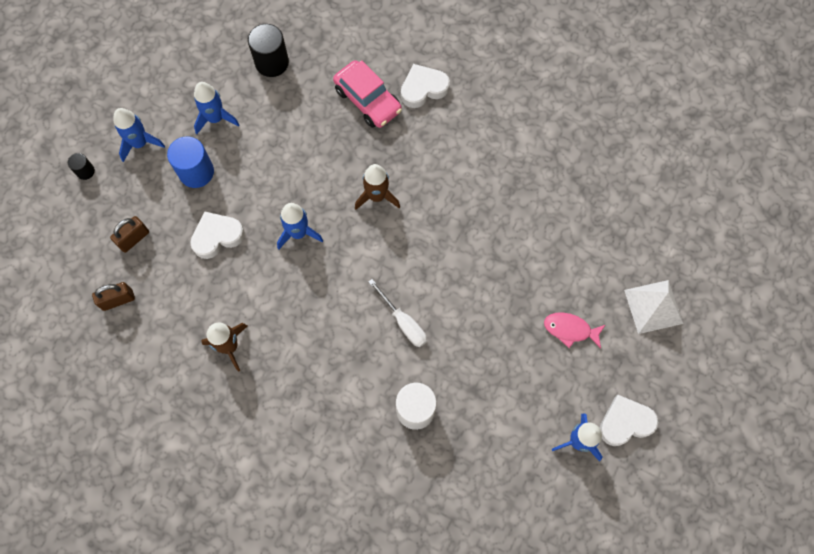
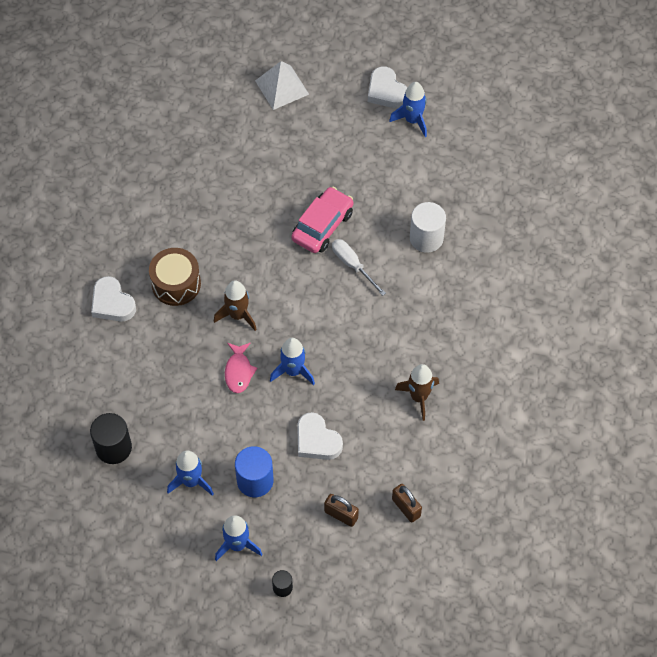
camera: 105 degrees left, 10 degrees down
(368, 100) = (137, 348): pink car -> pink car (322, 226)
(403, 322) = (352, 265): white screwdriver -> white screwdriver turned 75 degrees counterclockwise
(429, 148) = (176, 284): none -> brown drum
(570, 329) = (320, 141): pink fish -> pink fish (238, 371)

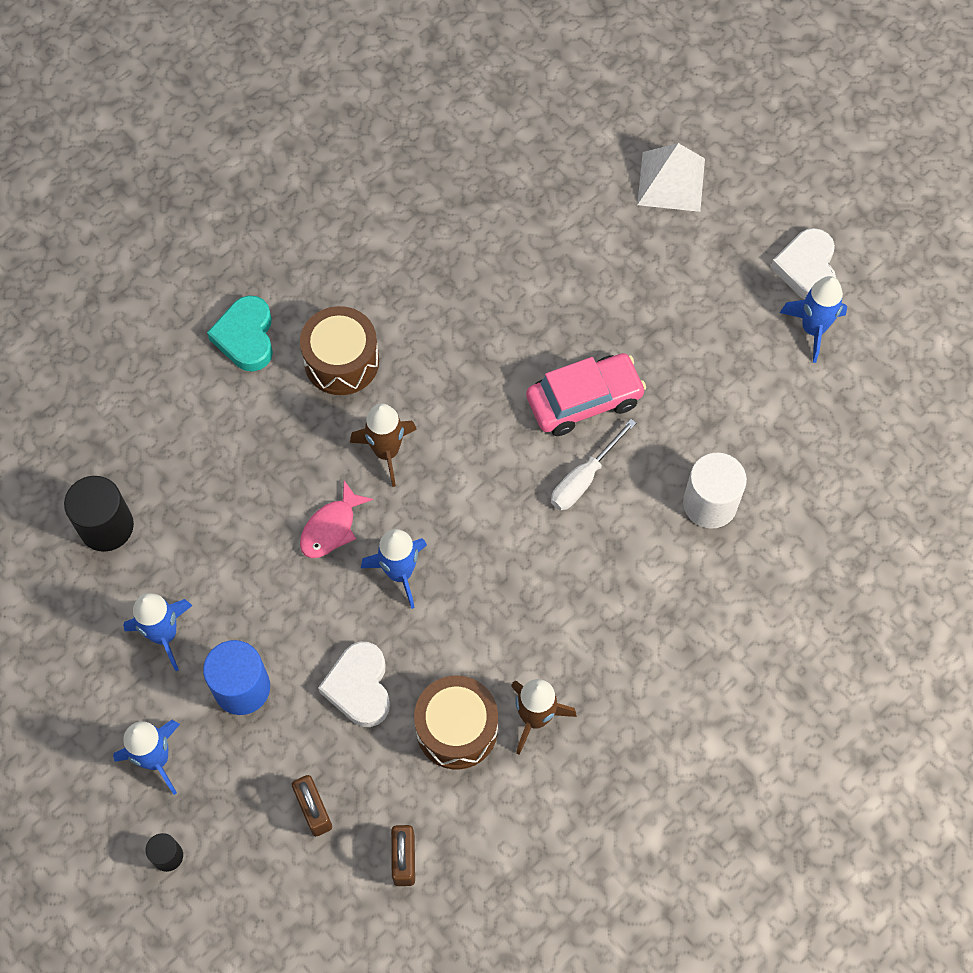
camera: 35 degrees right, 5 degrees up
(112, 303) = (246, 337): white heart -> turquoise heart
(352, 265) = (584, 478): white screwdriver -> white screwdriver turned 135 degrees counterclockwise
(383, 428) = (456, 729): none -> brown drum

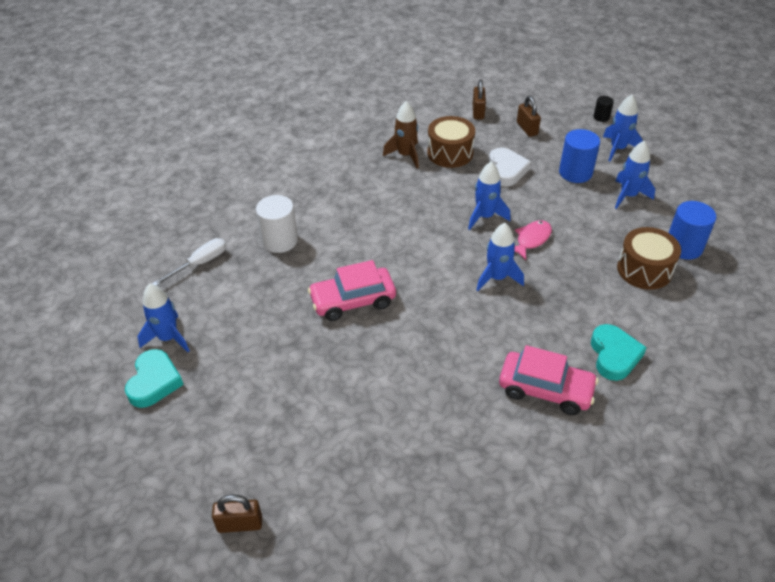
camera: 175 degrees left, 20 degrees down
(106, 526) = (683, 247): black cylinder -> blue cylinder
(337, 286) = (545, 389): none -> pink car
(341, 361) = (535, 335): brown drum -> brown drum (644, 269)
(386, 452) = (497, 278): brown rocket -> blue rocket
(584, 478) = (360, 257): white screwdriver -> white screwdriver (200, 263)
(659, 123) = (240, 524): none -> brown padlock
(671, 181) = (244, 463): white pyramid -> none
(806, 268) = (154, 382): white heart -> turquoise heart

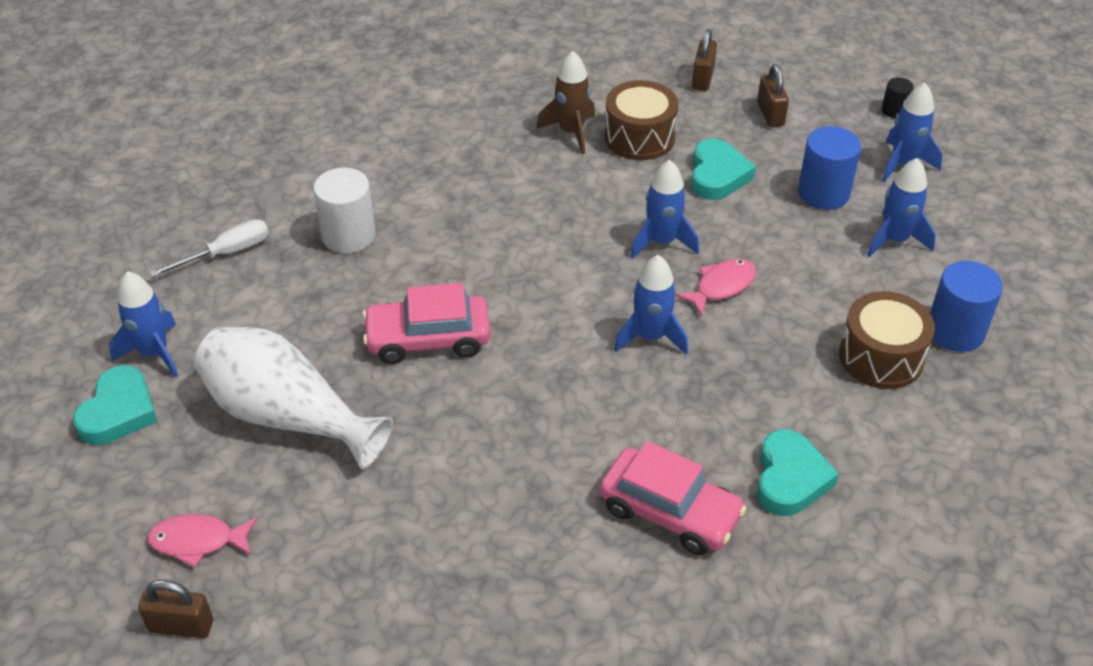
camera: 10 degrees right, 0 degrees up
(235, 462) = (198, 541): none -> pink fish
(273, 366) = (288, 416): none -> white vase
(506, 170) = (717, 175): white heart -> turquoise heart

